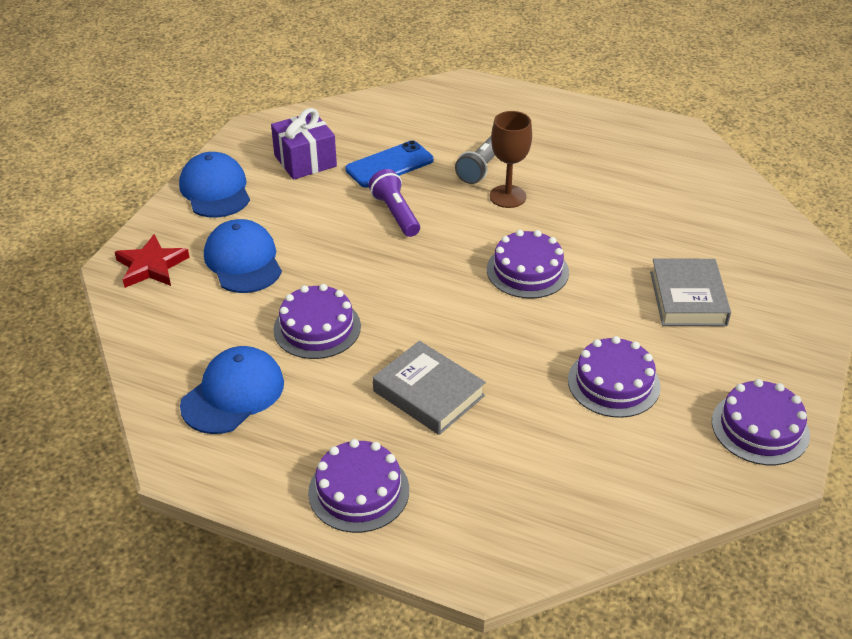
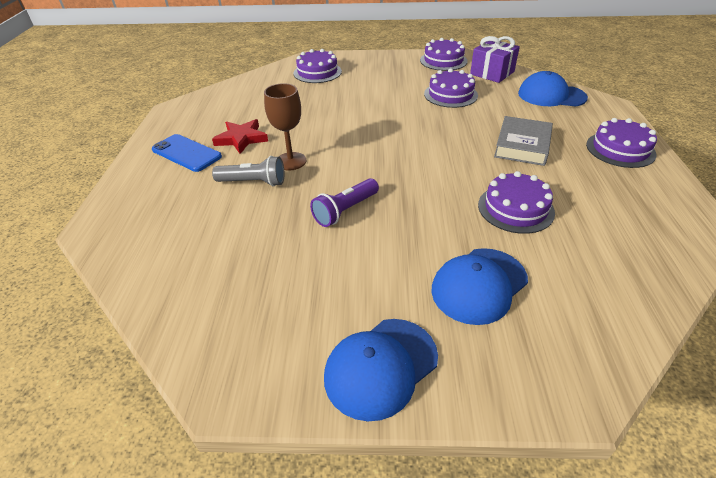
camera: 110 degrees left, 0 degrees up
(151, 266) = (549, 361): red star -> red star (241, 139)
(233, 394) = (622, 226): blue cap -> blue cap (551, 95)
(305, 161) = (285, 303): purple gift -> purple gift (492, 73)
(389, 165) = (269, 236): blue phone -> blue phone (186, 153)
(527, 271) = (375, 136): purple cake -> purple cake (317, 72)
(687, 298) = (362, 85): grey book -> none

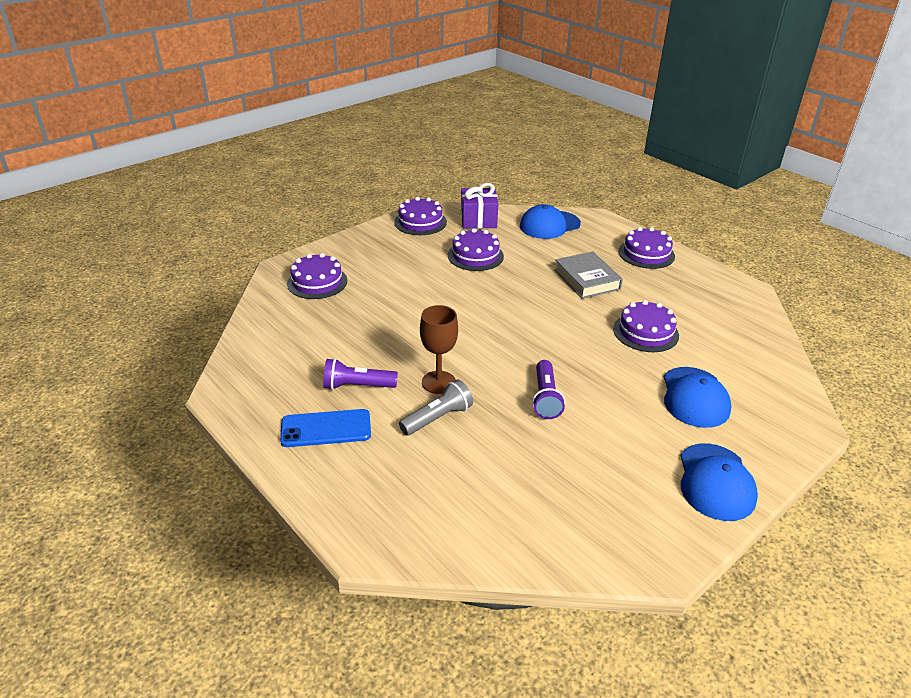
camera: 45 degrees left, 5 degrees down
(241, 139) = (357, 386): red star -> purple flashlight

